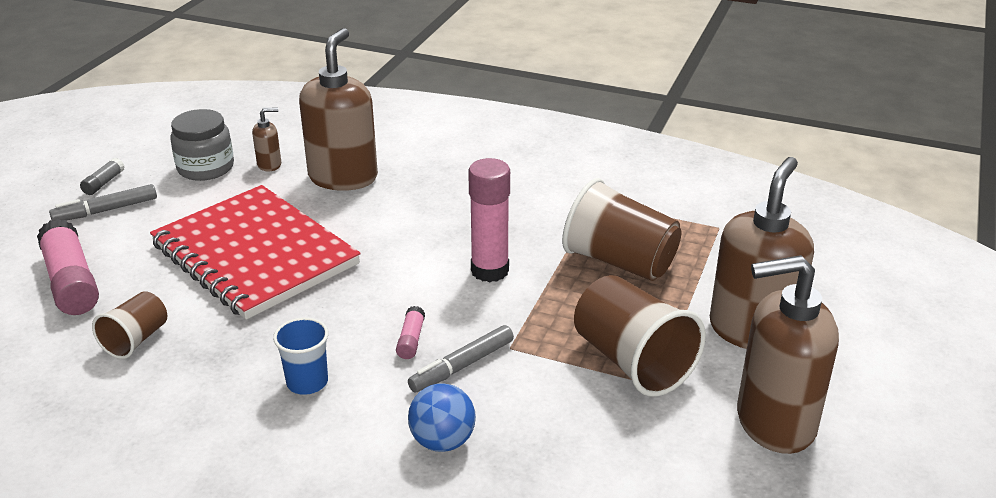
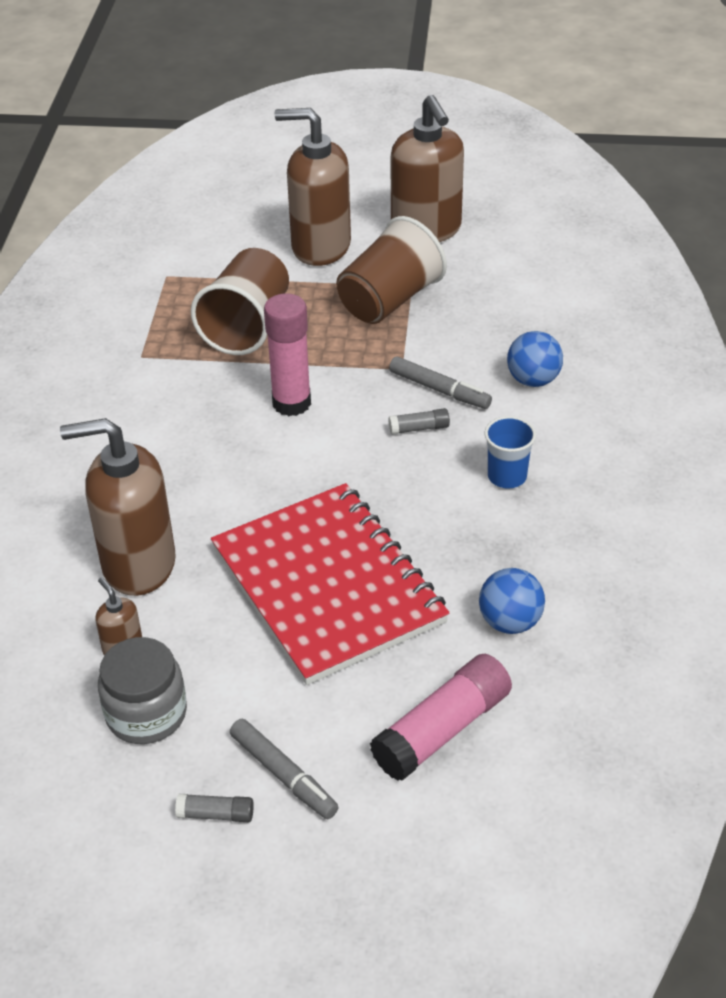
camera: 105 degrees left, 10 degrees up
(136, 340) = (510, 622): brown cup -> blue ball
(255, 254) = (328, 585): red notebook -> red notebook turned 60 degrees counterclockwise
(411, 340) = (419, 428): pink glue stick -> grey glue stick

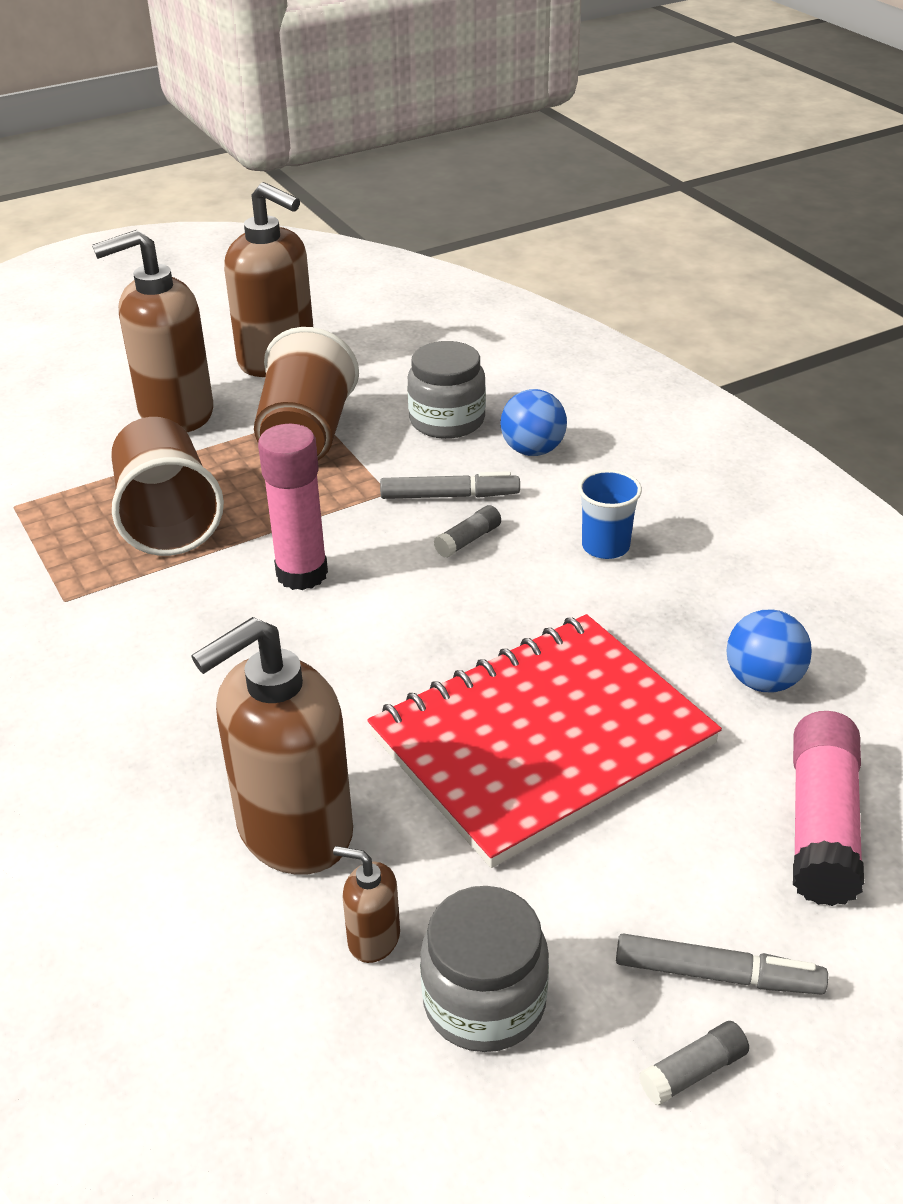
camera: 35 degrees left, 5 degrees down
(328, 585) = (542, 740): red notebook -> red notebook turned 60 degrees counterclockwise
(496, 330) = (447, 420): none -> grey jar

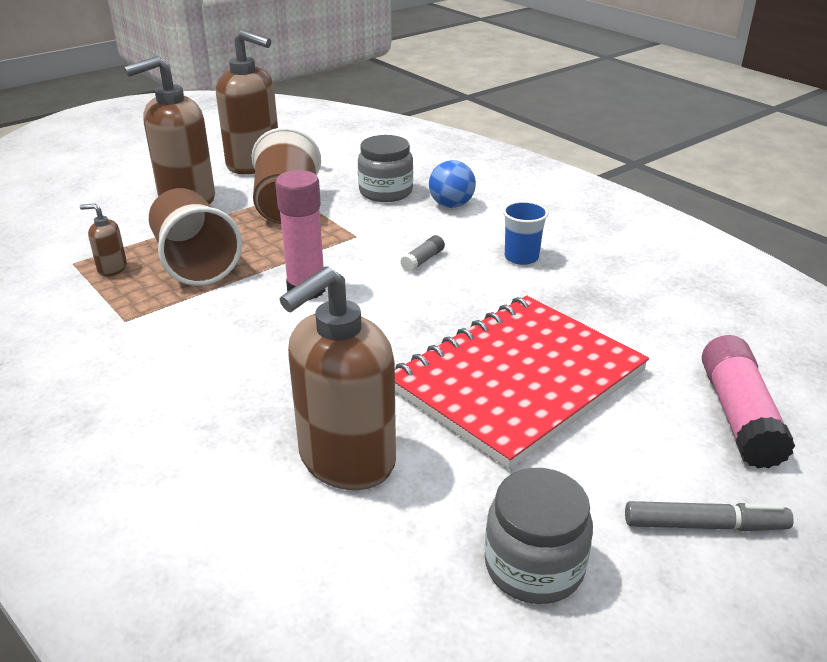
camera: 10 degrees left, 5 degrees down
(373, 938) = (431, 530): brown soap dispenser -> brown soap dispenser (112, 268)
(449, 496) = (401, 235): grey marker -> none
(693, 1071) = (713, 597): grey glue stick -> none
(763, 681) = (661, 329): blue ball -> none

